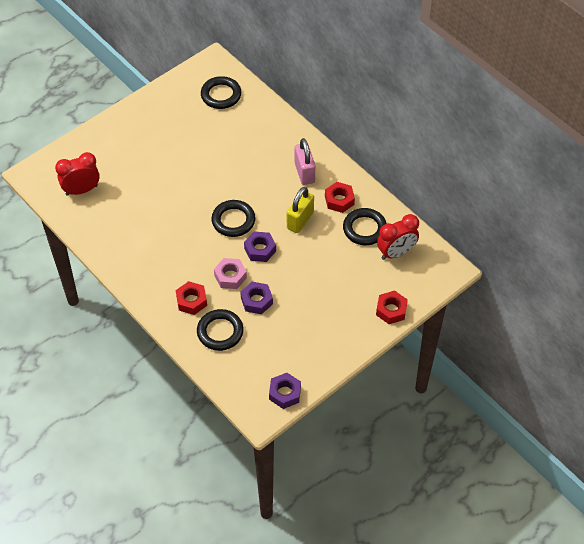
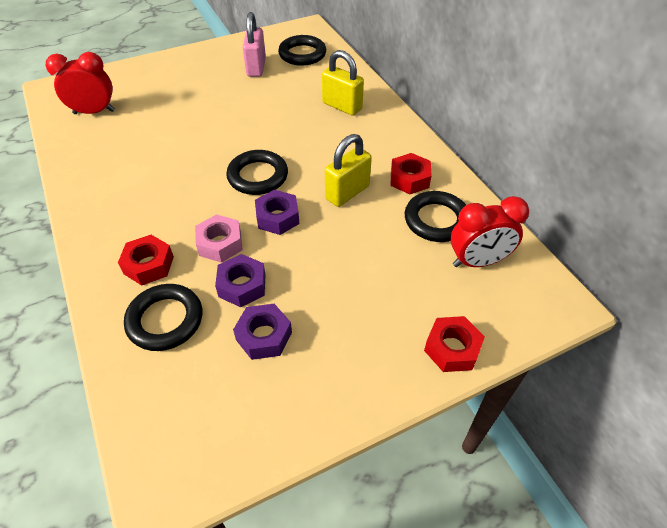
camera: 15 degrees right, 5 degrees down
(272, 144) = (342, 106): none -> yellow padlock
(285, 393) = (220, 458): purple nut -> purple nut (264, 336)
(304, 173) = (372, 141): pink padlock -> pink padlock (256, 67)

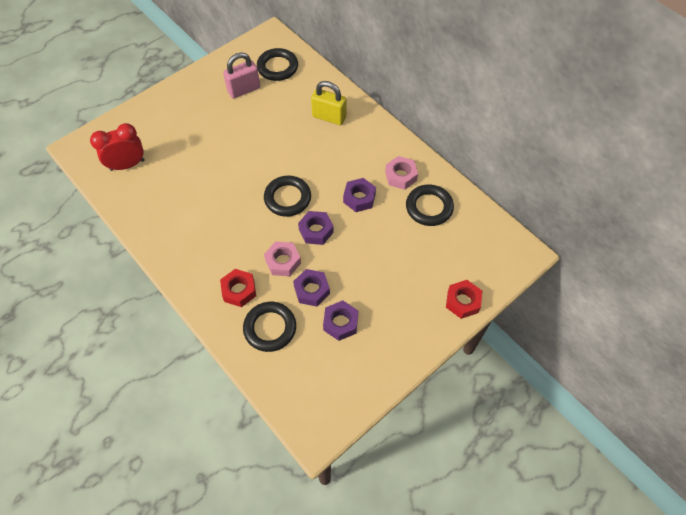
camera: 15 degrees left, 10 degrees up
(256, 67) = (244, 90): pink padlock -> pink padlock turned 75 degrees clockwise
(347, 192) = (359, 198): yellow padlock -> purple nut
(409, 179) = (401, 176): red nut -> pink nut
(477, 261) = (464, 234): red clock -> none

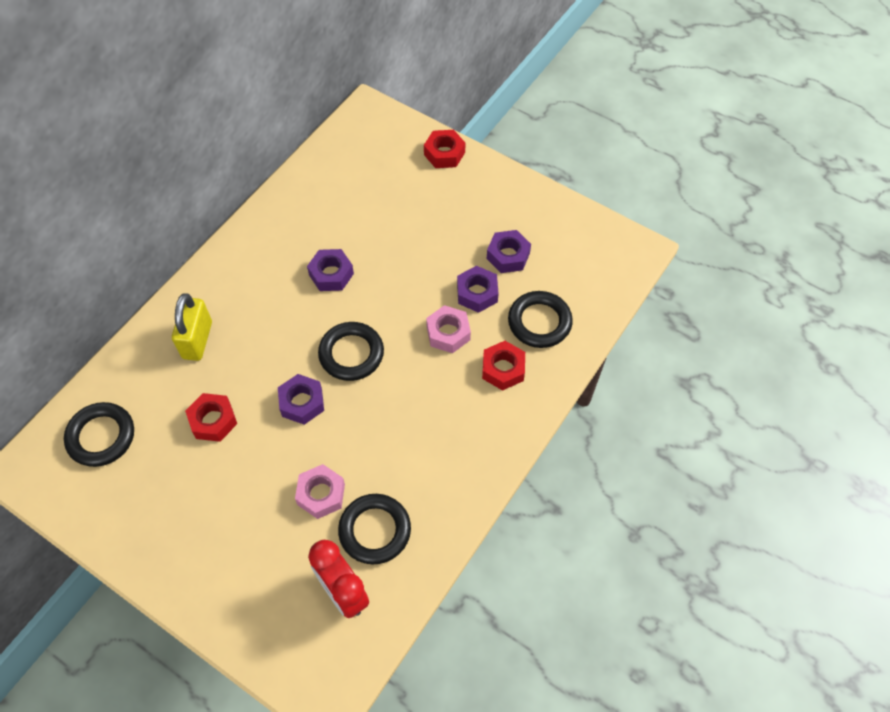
camera: 105 degrees left, 0 degrees up
(244, 90) = (157, 471): pink padlock -> none
(267, 118) = (213, 420): none -> red nut
(316, 231) = (393, 309): purple nut -> purple nut (302, 402)
(401, 176) = (285, 237): pink nut -> pink nut (321, 494)
(429, 207) = (327, 201): black ring -> black ring (375, 530)

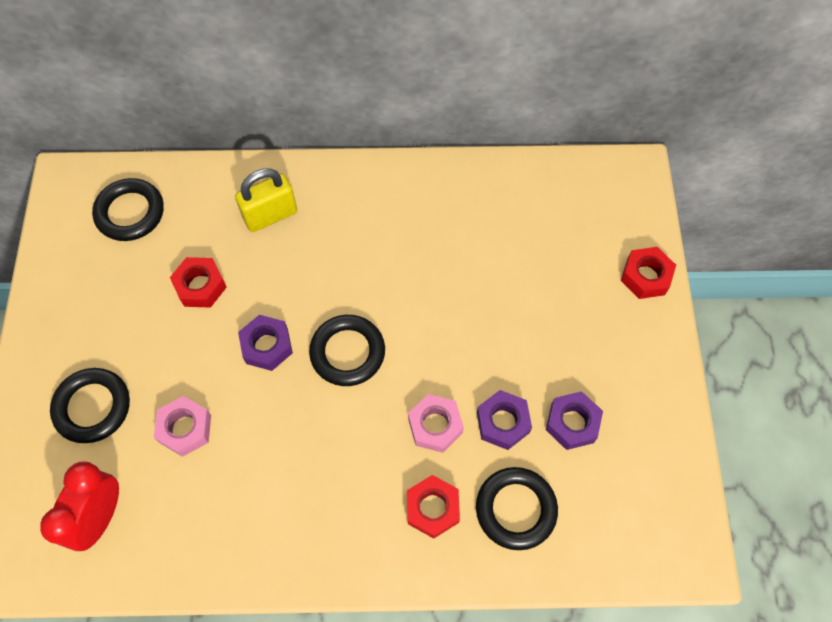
camera: 55 degrees right, 5 degrees up
(331, 274) = (420, 274): purple nut -> none
(375, 530) = (177, 503): black ring -> black ring (92, 407)

